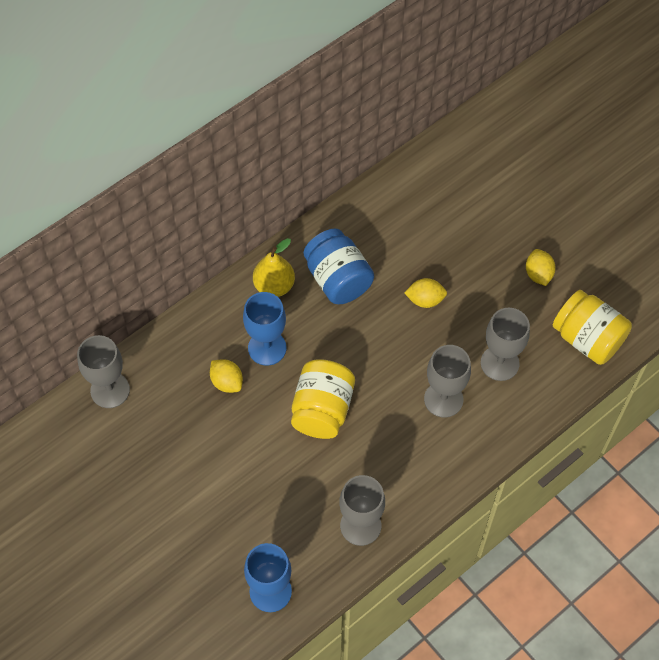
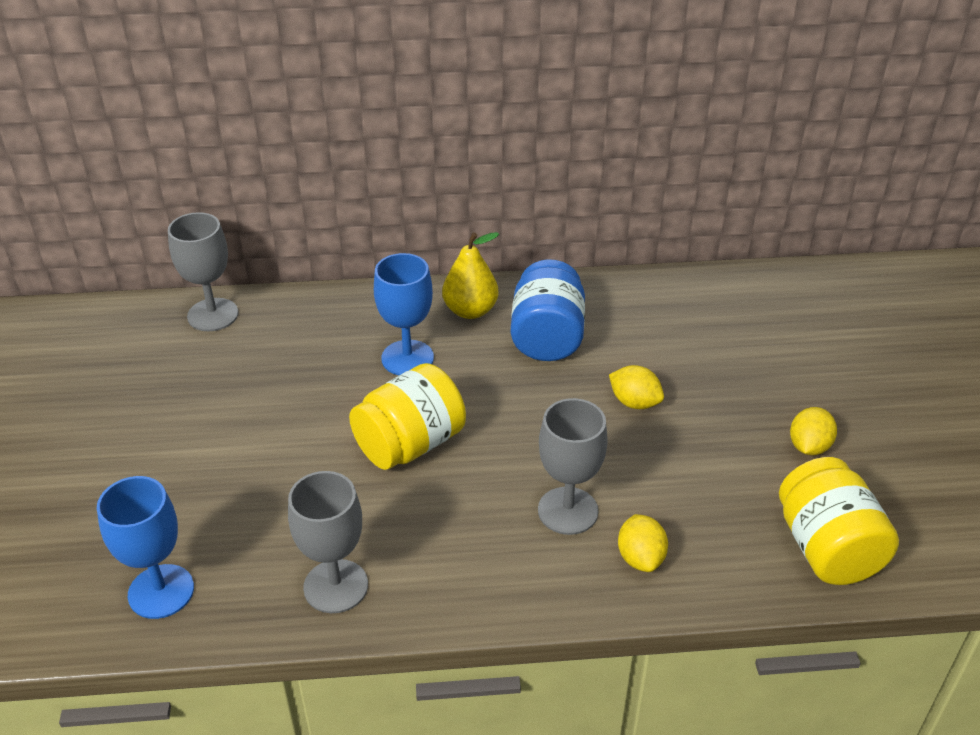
camera: 35 degrees right, 20 degrees down
(227, 382) = (333, 366): yellow lemon -> yellow lemon (640, 558)
(499, 363) = (677, 511): grey goblet -> none

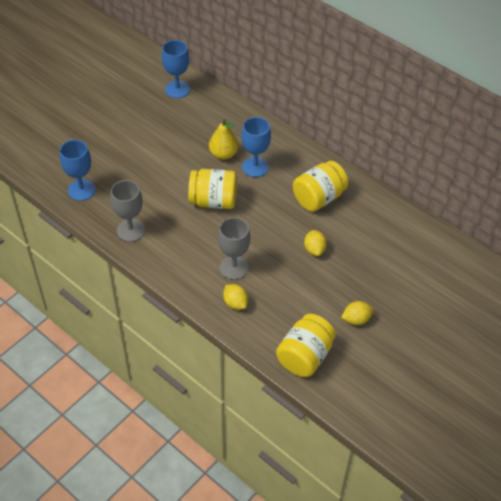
camera: 45 degrees right, 10 degrees up
(143, 335) = (177, 89): none -> blue goblet
(213, 315) = (209, 98): grey goblet -> none
(470, 310) = (304, 165): yellow pear -> yellow pear (223, 154)
(547, 337) = (318, 198): blue jar -> yellow jar
(640, 558) = (235, 303): yellow lemon -> yellow lemon turned 75 degrees counterclockwise

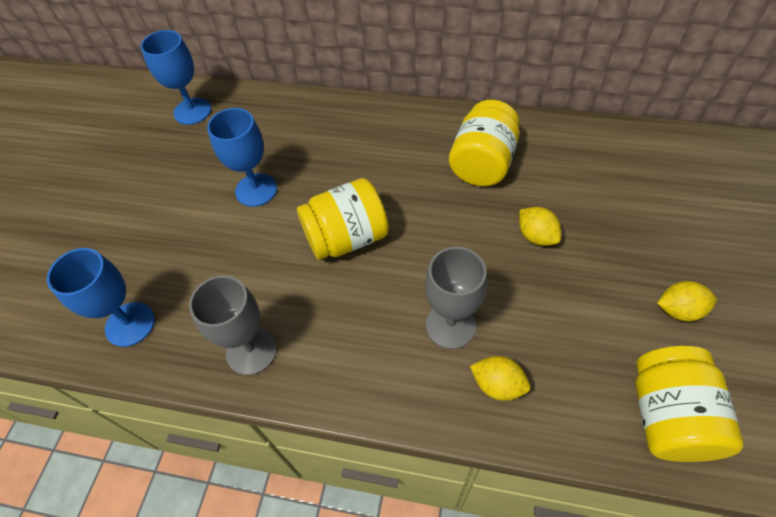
camera: 25 degrees left, 5 degrees up
(223, 154) = (314, 166): yellow pear -> none
(255, 167) = (369, 163): blue goblet -> blue goblet (256, 190)
(356, 319) = (679, 310): yellow lemon -> yellow lemon turned 45 degrees clockwise

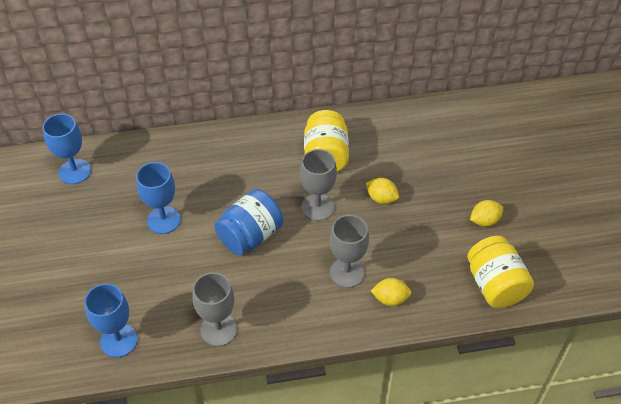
camera: 25 degrees left, 5 degrees down
(347, 238) = (250, 236): yellow jar -> blue jar
(446, 225) = (317, 207): none -> grey goblet

